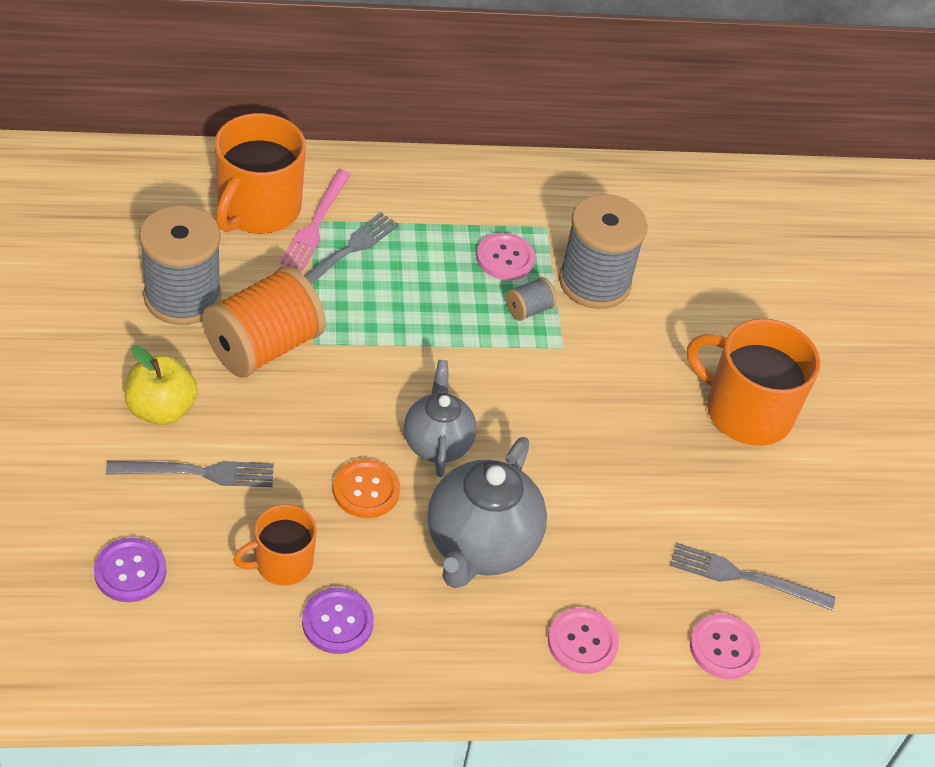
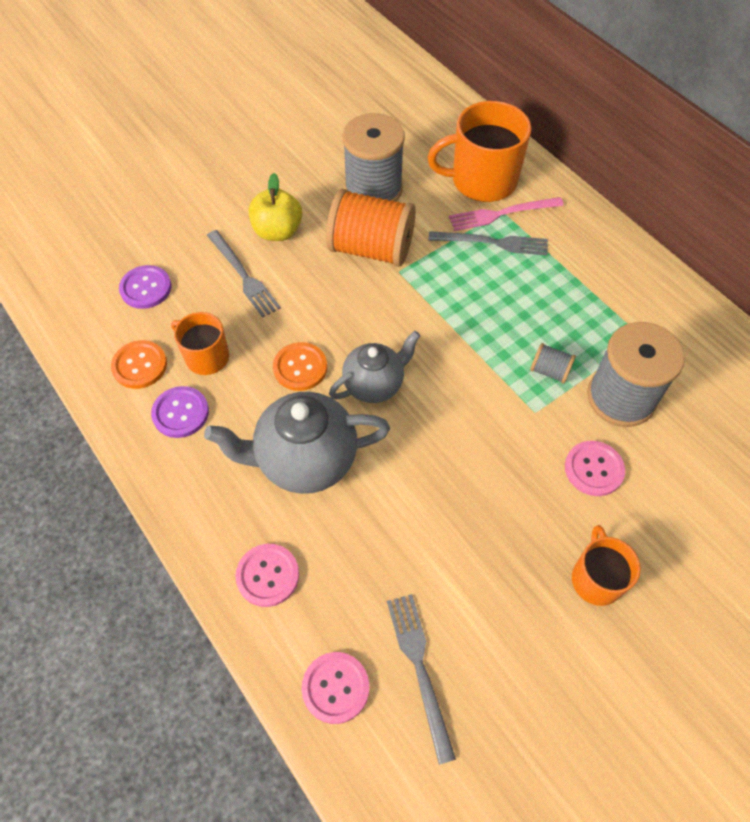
camera: 65 degrees right, 10 degrees up
(240, 630) = (140, 365): none -> orange button
(505, 258) = (584, 330): pink button -> pink button (593, 469)
(746, 411) = (596, 578): orange mug -> orange mug, size x0.58

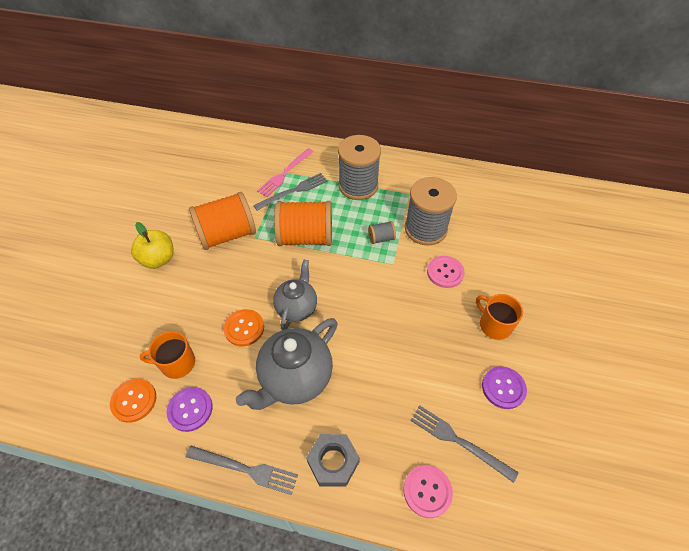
camera: 40 degrees left, 5 degrees down
(146, 288) = (94, 349): purple button -> purple button (503, 388)
(243, 276) = (158, 299): grey fork -> grey fork (245, 469)
(267, 575) = (333, 462): pink button -> grey nut
(373, 190) = (199, 201): grey spool -> grey spool (358, 186)
(457, 309) = (305, 237): none -> orange spool
(482, 180) = (258, 162): orange mug -> none

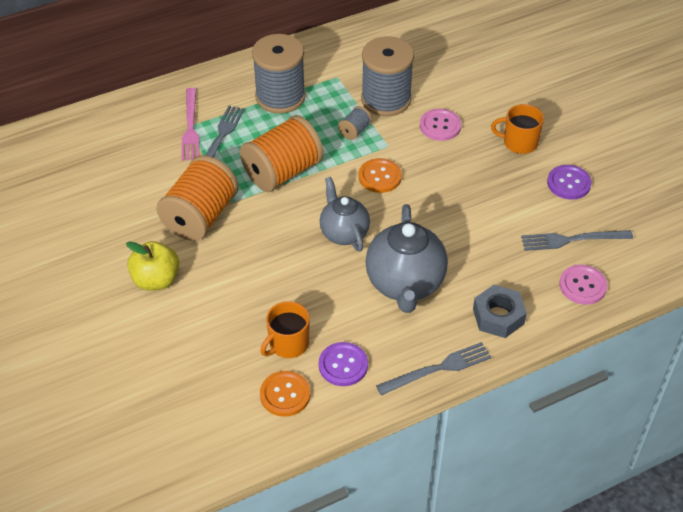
camera: 40 degrees left, 5 degrees down
(244, 328) = (315, 278): orange button -> orange button (380, 177)

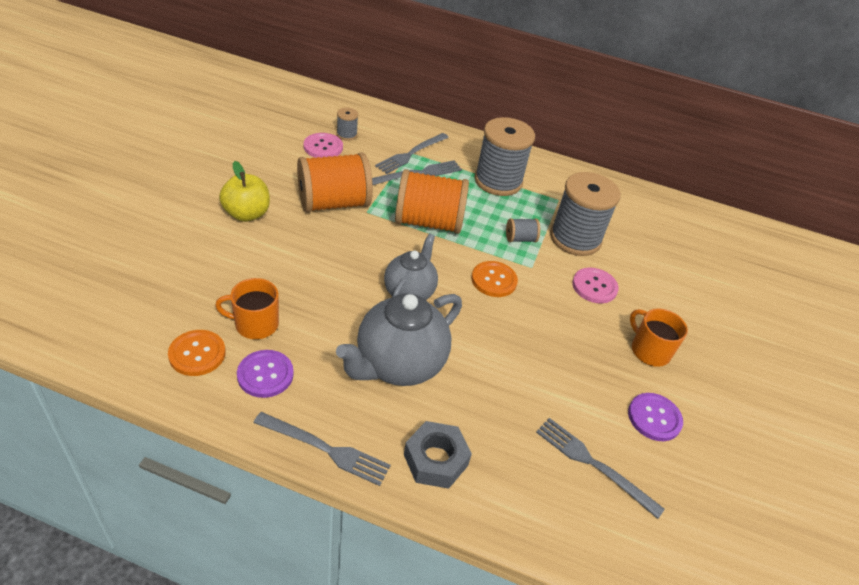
camera: 40 degrees right, 5 degrees down
(119, 152) = (346, 134): none -> grey spool
(190, 127) = (411, 154): pink fork -> grey fork
(582, 286) = (549, 511): pink button -> pink button (323, 147)

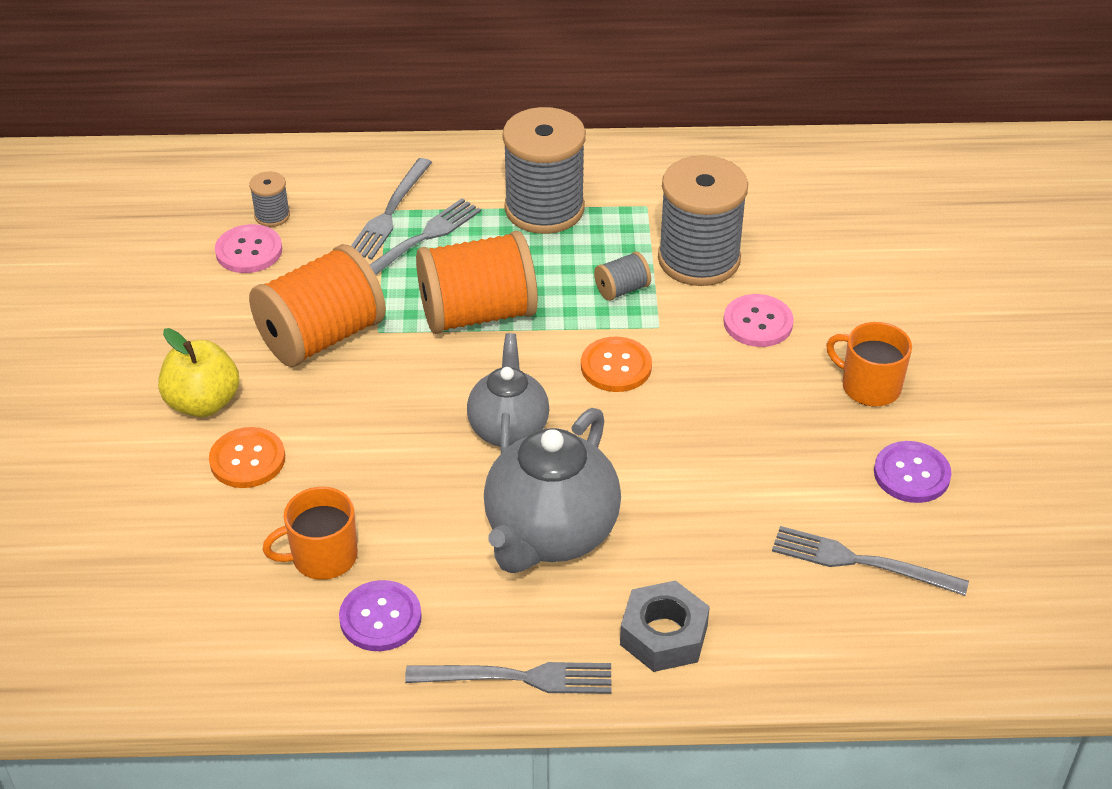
camera: 15 degrees left, 0 degrees up
(197, 354) = (270, 627): orange button -> orange button (247, 460)

